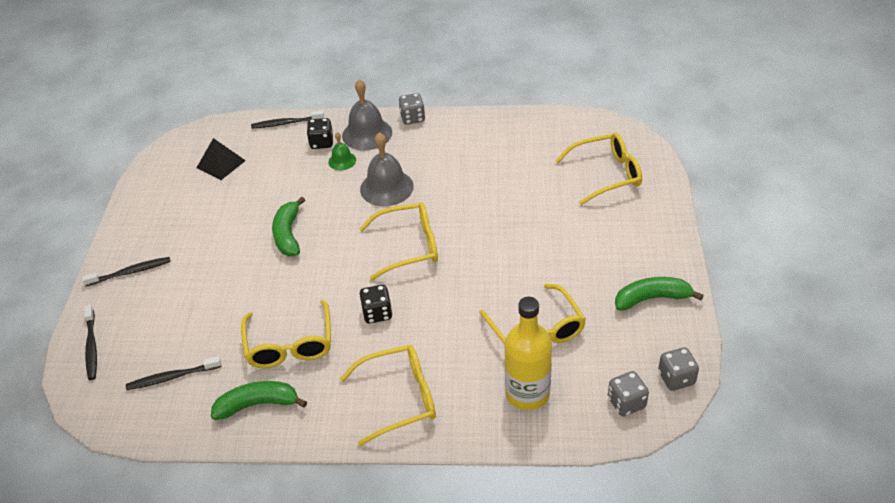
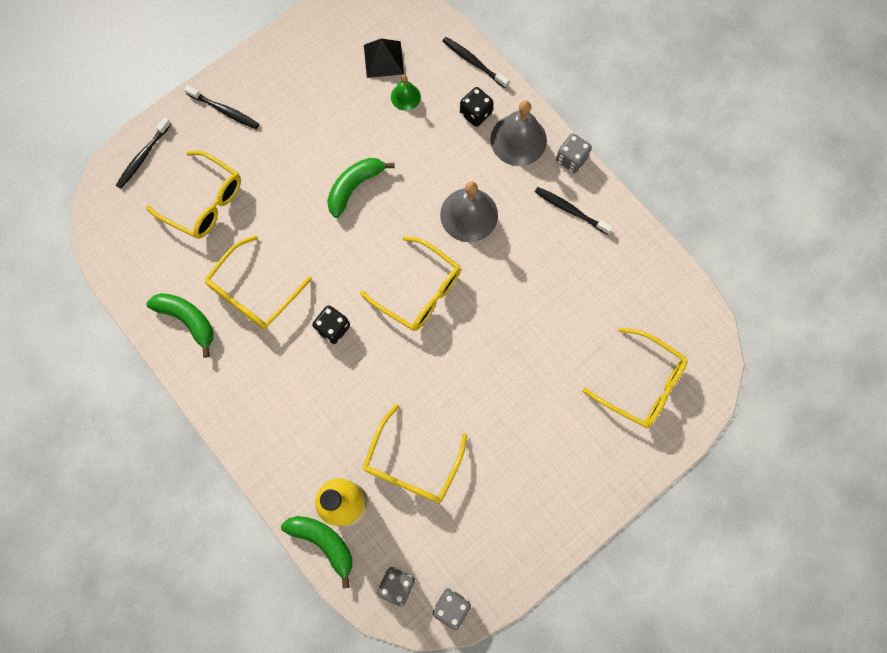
camera: 45 degrees right, 30 degrees up
(172, 377) = (163, 239): black toothbrush -> black toothbrush (570, 210)
(342, 161) = (469, 150): green bell -> green bell (405, 96)
(399, 398) = (270, 414): yellow glasses -> yellow glasses (204, 202)
(652, 298) = (521, 529): green banana -> green banana (323, 542)

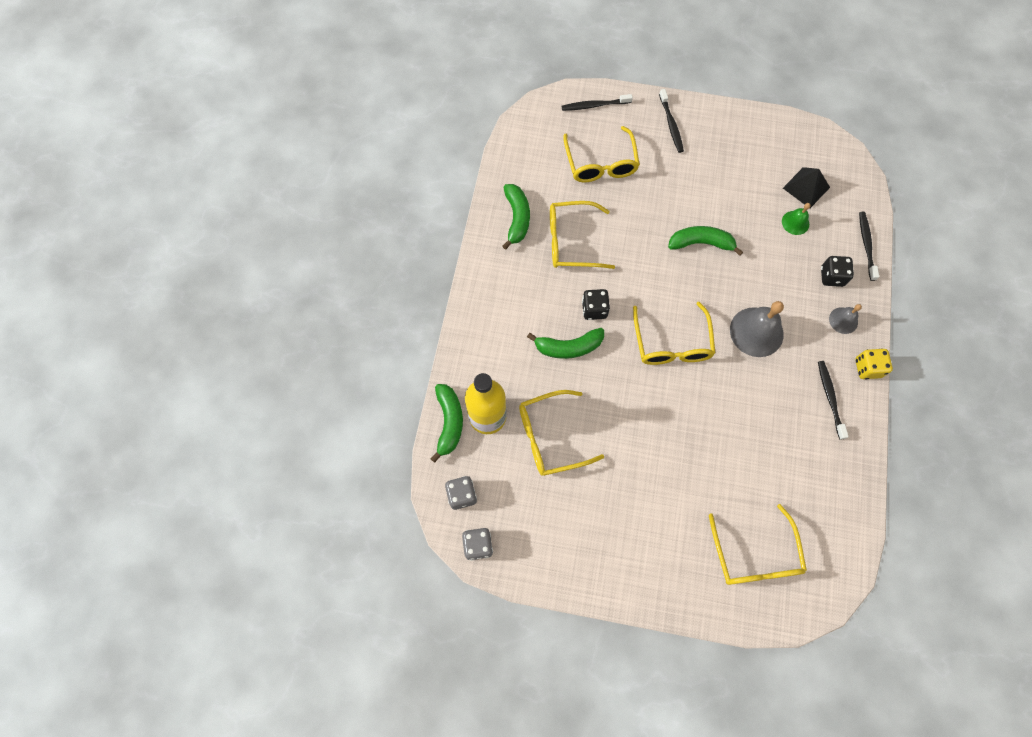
camera: 50 degrees right, 5 degrees down
(347, 379) = (568, 347): none -> green banana
(518, 139) = (843, 320): grey bell -> grey bell, size x0.54
(571, 159) = (867, 368): grey dice -> yellow dice

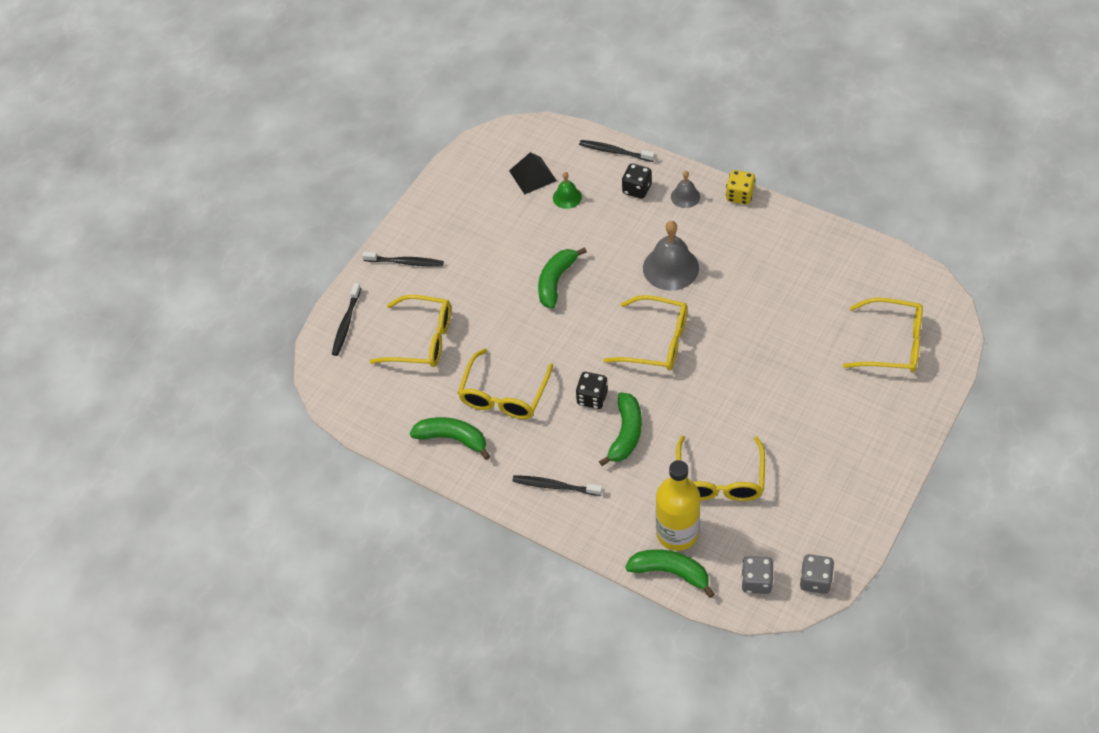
camera: 65 degrees left, 15 degrees down
(830, 398) = (759, 234): black toothbrush -> black toothbrush (555, 486)

